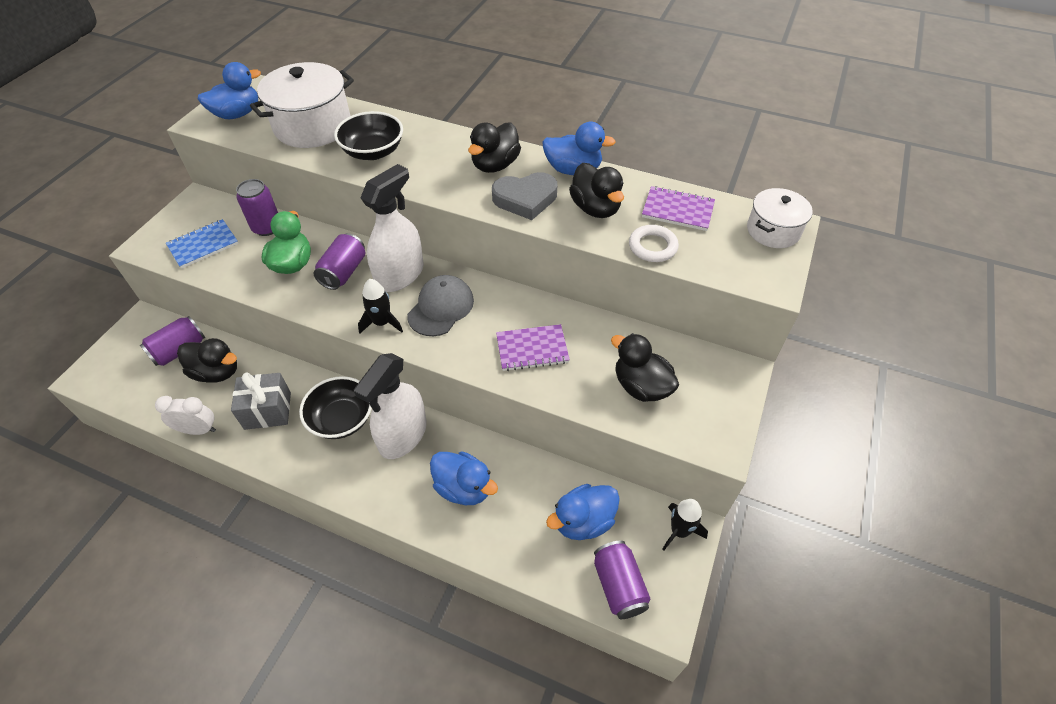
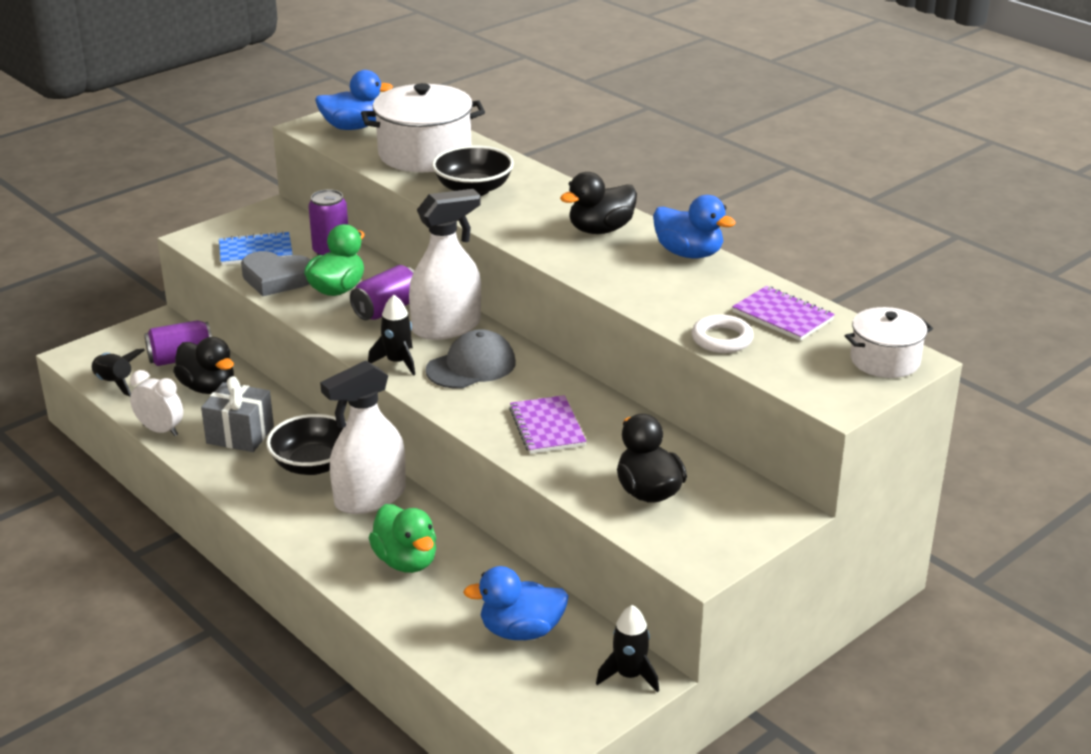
camera: 25 degrees right, 20 degrees down
(134, 394) = (115, 383): none -> black rocket
(464, 488) = (406, 561): blue duck -> green duck
(525, 199) = (610, 266): grey heart -> grey heart (276, 279)
(532, 349) = (547, 427): purple notebook -> purple notebook turned 60 degrees clockwise
(595, 208) = (684, 292): black duck -> none
(619, 585) = (520, 695): purple can -> none

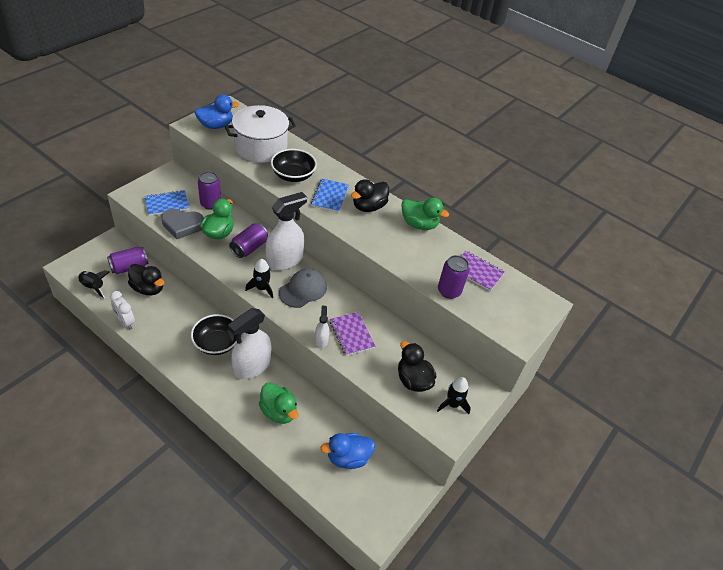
camera: 15 degrees left, 15 degrees up
(160, 430) = (125, 322): white clock -> white clock turned 150 degrees counterclockwise
(240, 435) = (172, 323): grey gift -> none
(489, 432) = (321, 340): none -> white spray bottle
(533, 216) = (330, 196): none -> blue notebook
(629, 675) = (409, 484): black rocket -> black rocket (452, 404)
(689, 253) = (419, 224): blue duck -> green duck
(722, 339) = (449, 291): white ring -> purple can
(885, 360) = (535, 304): white pot -> none

